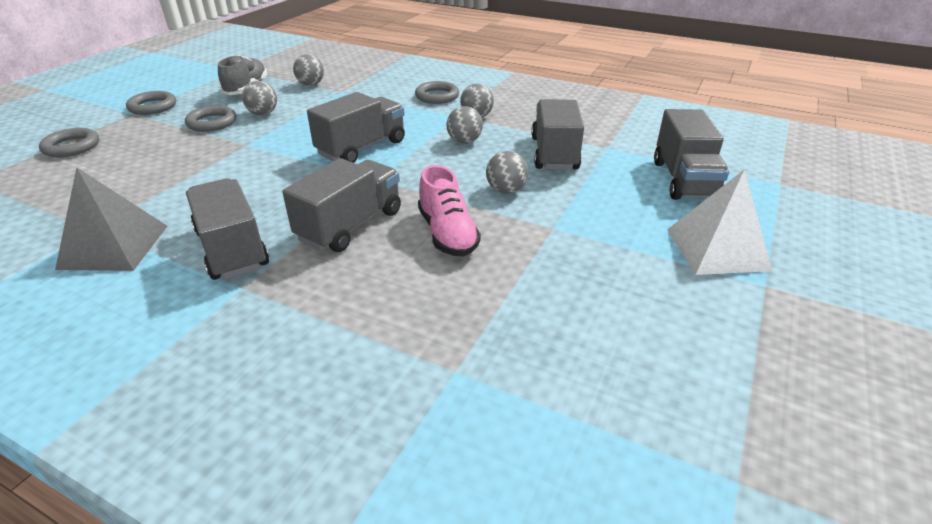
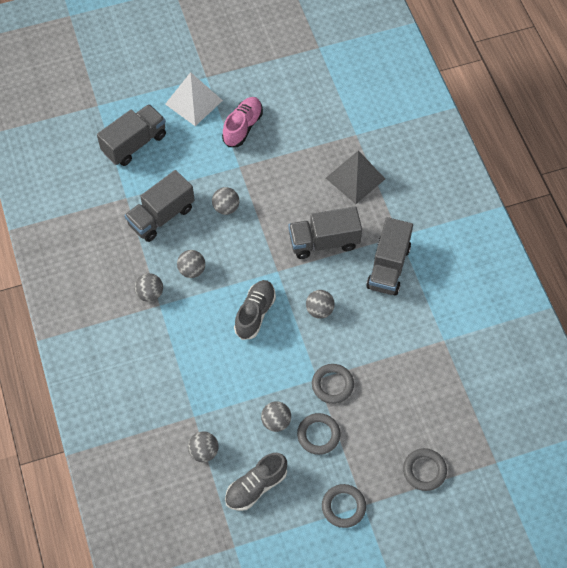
camera: 135 degrees left, 25 degrees up
(114, 246) = (440, 314): grey pyramid -> grey pyramid (355, 178)
(292, 178) = (319, 310): none -> grey ball
(362, 148) = (255, 313): grey truck -> grey shoe
(437, 96) = (140, 346): grey ring -> grey ring (332, 385)
(447, 234) = (288, 200): pink shoe -> pink shoe (243, 127)

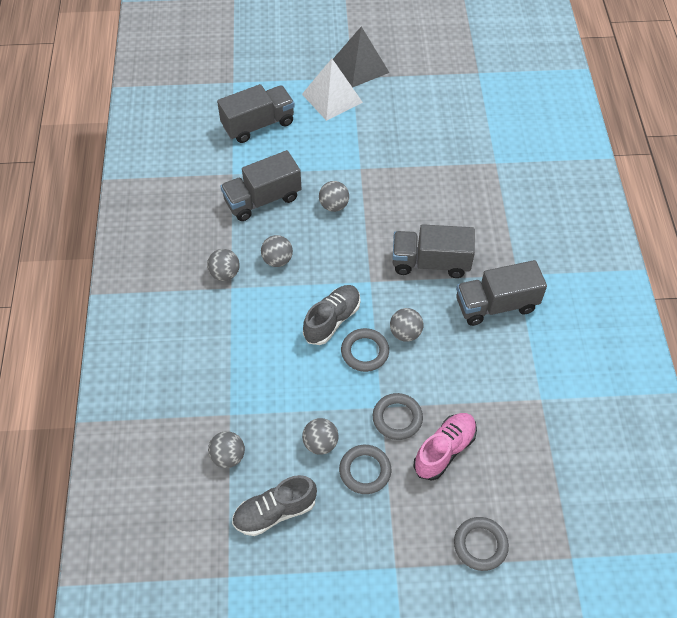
camera: 15 degrees right, 5 degrees down
(243, 127) = (376, 131): pink shoe -> pink shoe (444, 450)
(343, 507) = (371, 563): grey ring -> grey ring (365, 352)
(355, 178) = (483, 206): grey pyramid -> grey pyramid (360, 66)
(388, 267) = (496, 305): grey truck -> grey truck turned 45 degrees clockwise

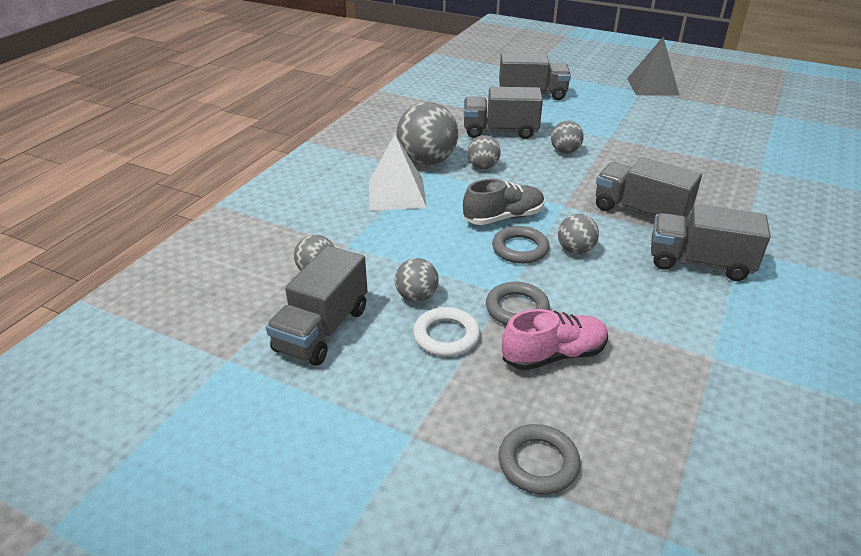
camera: 30 degrees right, 20 degrees down
(225, 273) = (427, 161): grey ball -> grey ball, size x1.85
(275, 512) = (322, 329): grey shoe -> grey truck
(332, 98) = (612, 96): white pyramid -> white pyramid (396, 194)
(365, 471) = (446, 336): grey ring -> white ring

